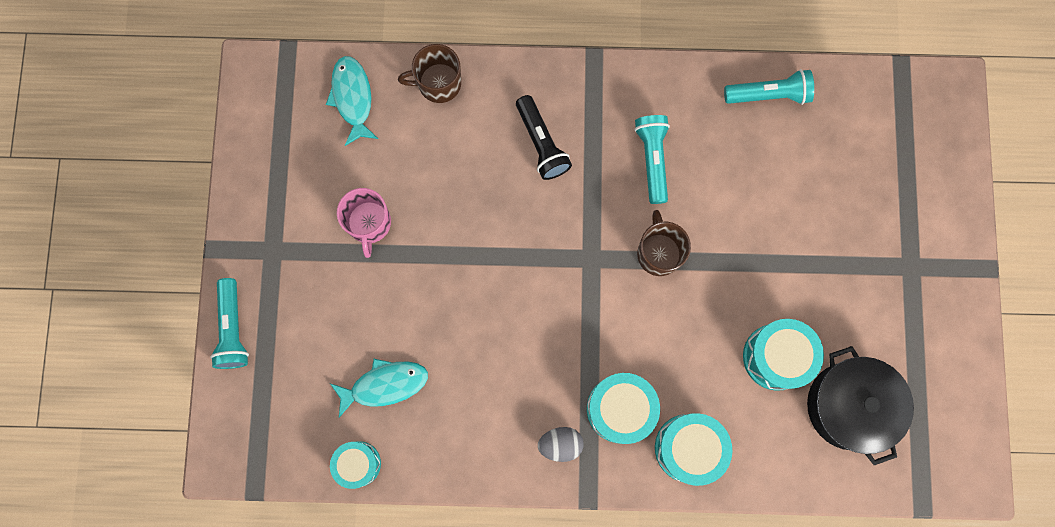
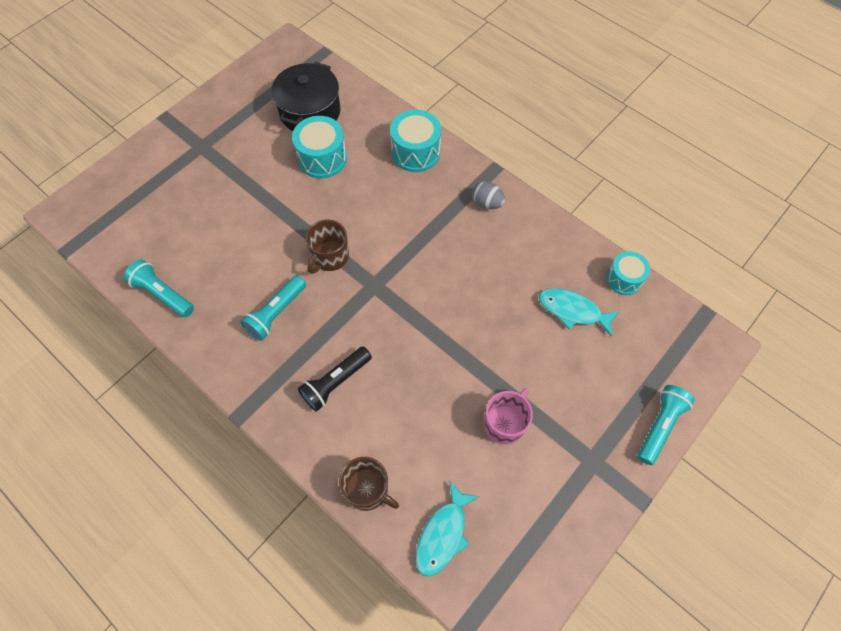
camera: 140 degrees left, 15 degrees down
(541, 143) = (336, 382): black flashlight -> black flashlight turned 150 degrees counterclockwise
(620, 409) = (435, 195): turquoise drum -> none

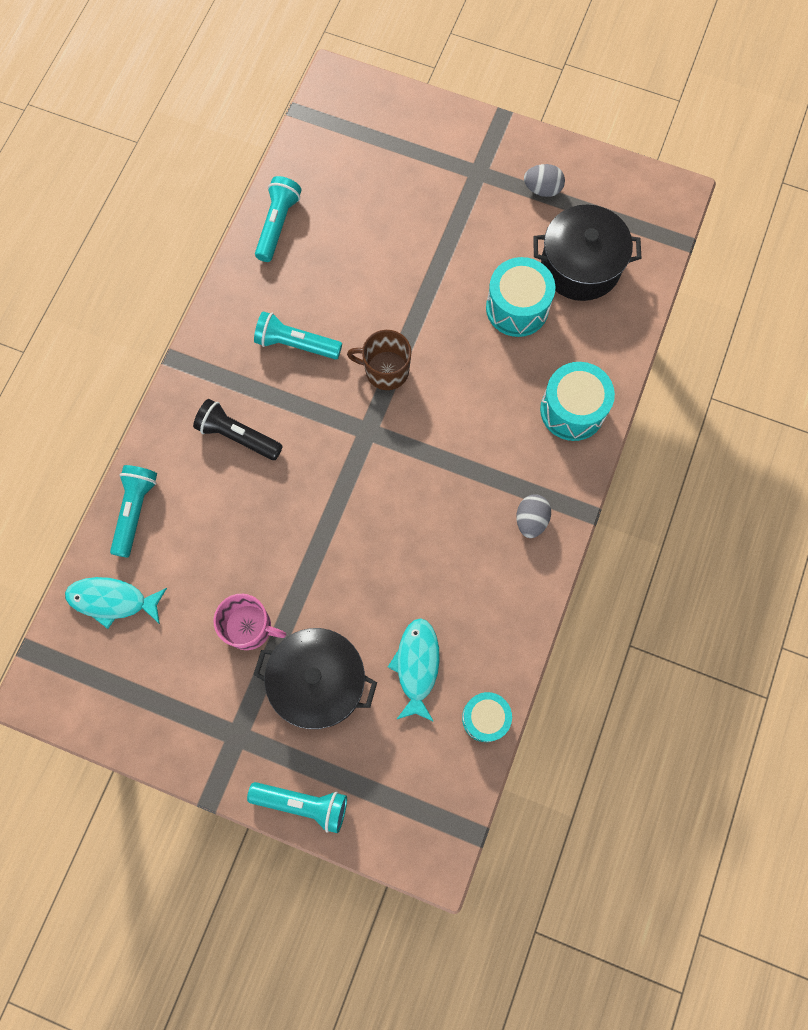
camera: 70 degrees right, 10 degrees up
(238, 113) = (542, 189): none -> grey egg
(368, 489) = (135, 511): brown mug -> turquoise flashlight
(565, 384) = (318, 682): none -> black pot

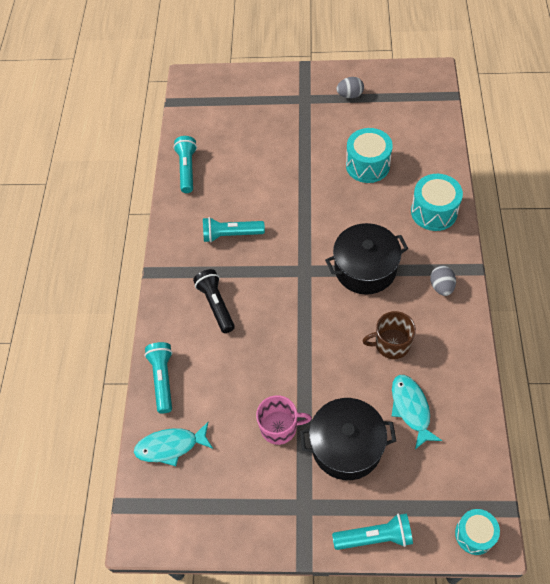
camera: 15 degrees left, 15 degrees down
(238, 436) = (216, 305): black flashlight -> black flashlight turned 60 degrees clockwise
(385, 370) = (299, 230): brown mug -> brown mug (391, 344)
(485, 718) = (476, 425): turquoise drum -> turquoise drum (474, 534)
(580, 266) = (396, 129): black pot -> black pot (365, 268)

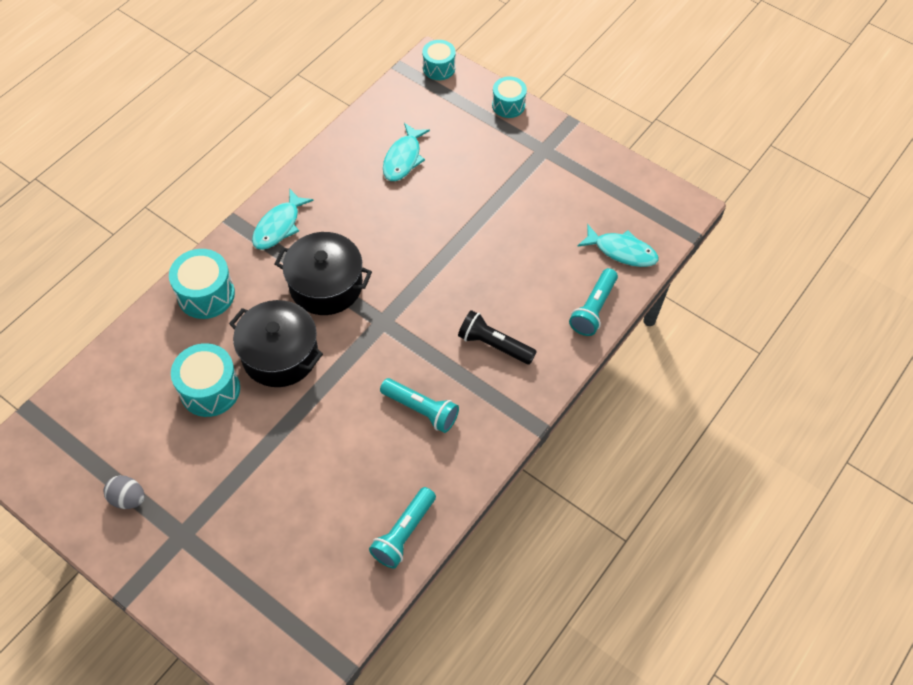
camera: 150 degrees left, 0 degrees up
(216, 305) = (494, 345): black flashlight -> black flashlight turned 105 degrees clockwise
(279, 427) = (519, 209): pink mug -> none
(346, 446) = (477, 166): black pot -> black pot (280, 355)
(374, 537) = (508, 105): turquoise flashlight -> turquoise drum
(391, 344) = (370, 210): brown mug -> none
(441, 287) = (279, 226): grey egg -> turquoise fish

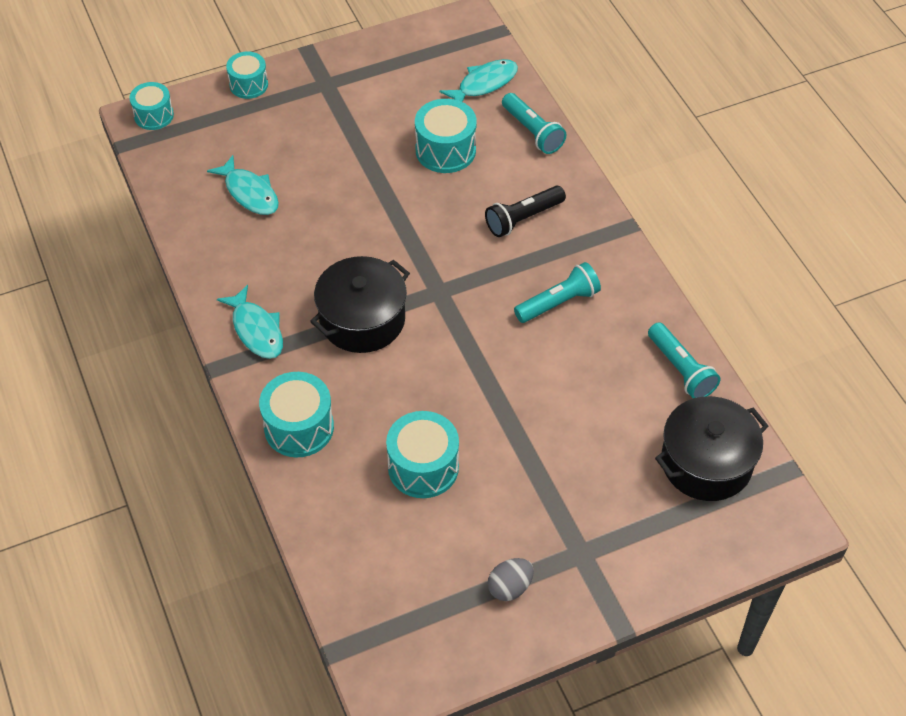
camera: 60 degrees left, 5 degrees down
(280, 355) = (421, 390): black pot -> black pot (706, 463)
(530, 259) = (445, 150): none -> turquoise drum

